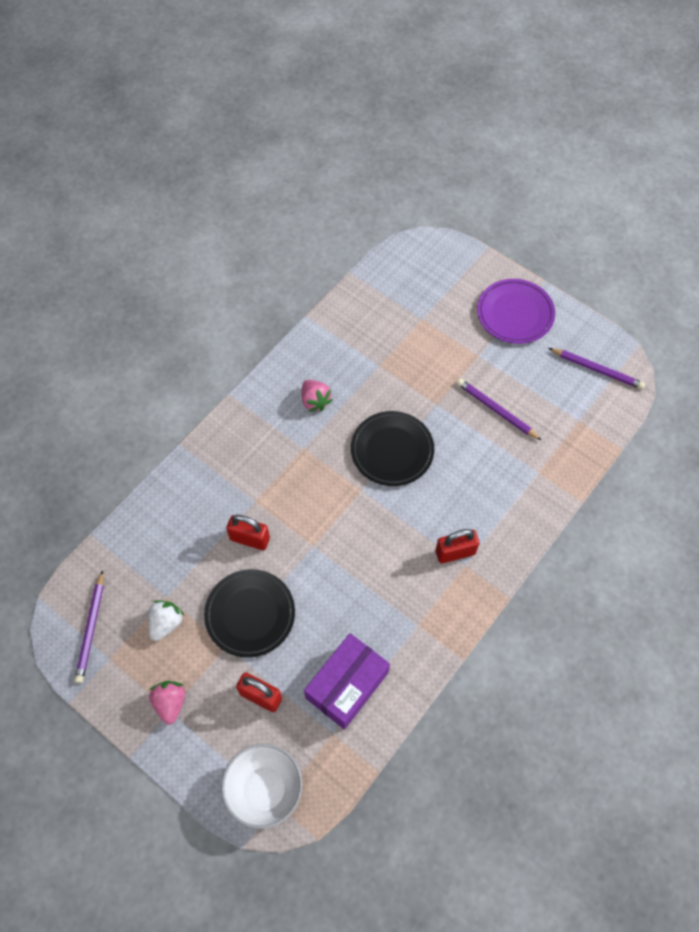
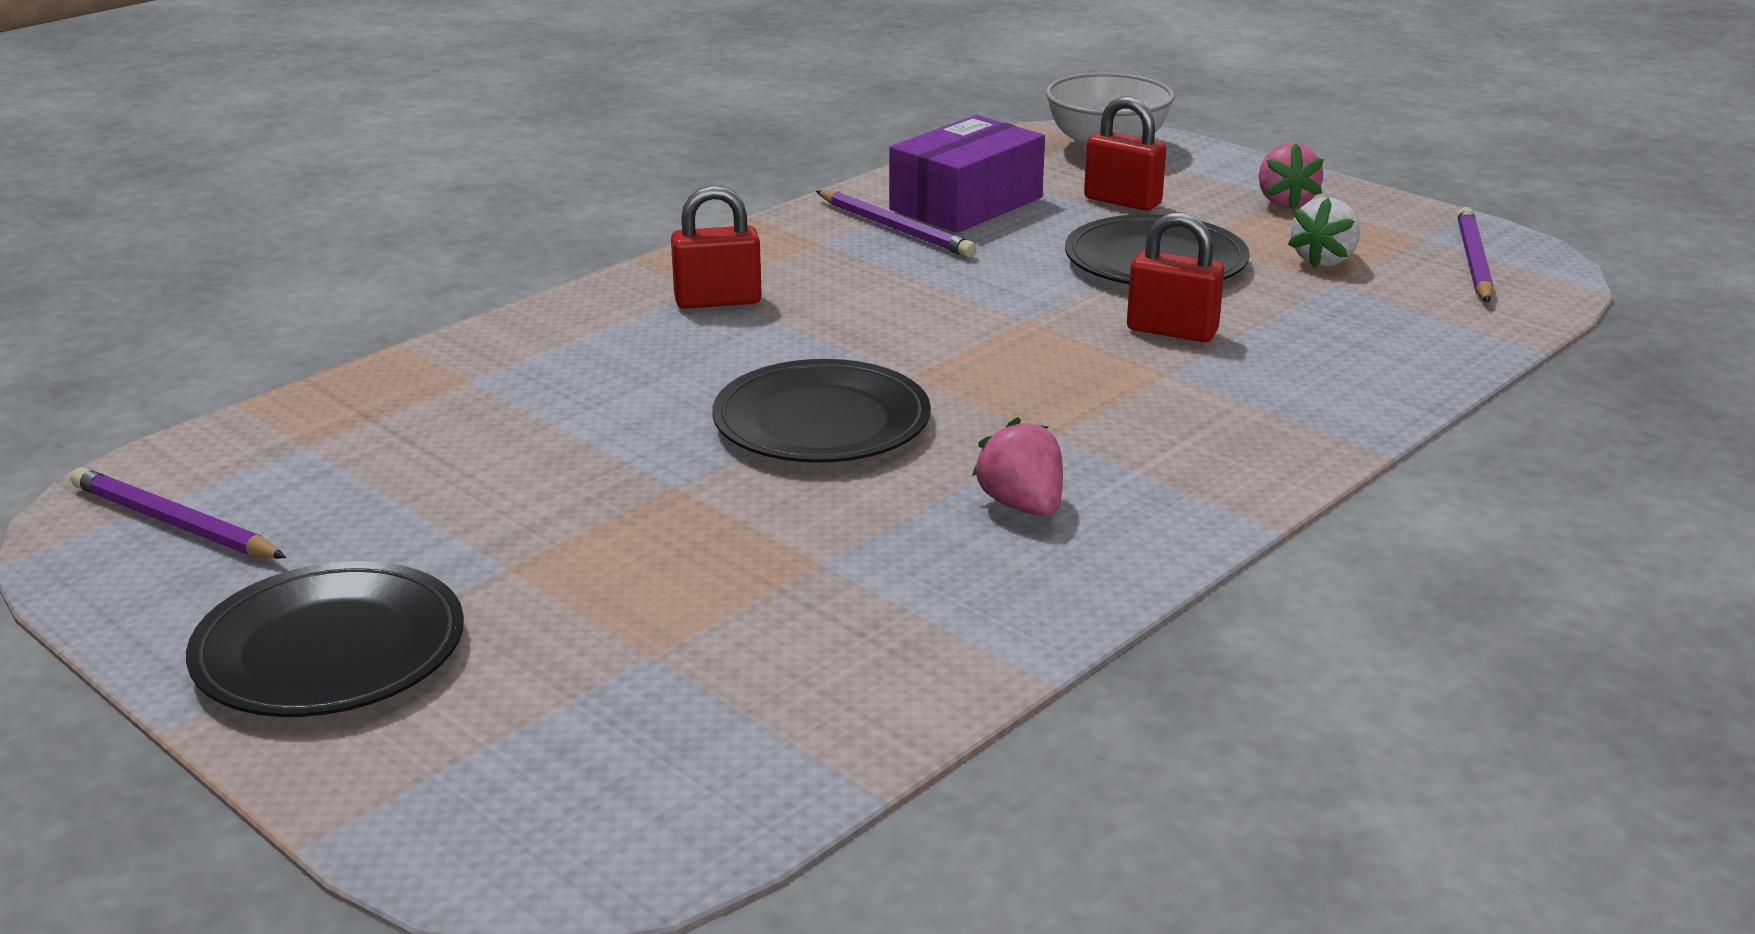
camera: 175 degrees left, 35 degrees down
(496, 410) = (515, 468): purple pencil -> purple pencil (895, 229)
(515, 314) = (329, 650): purple plate -> black plate

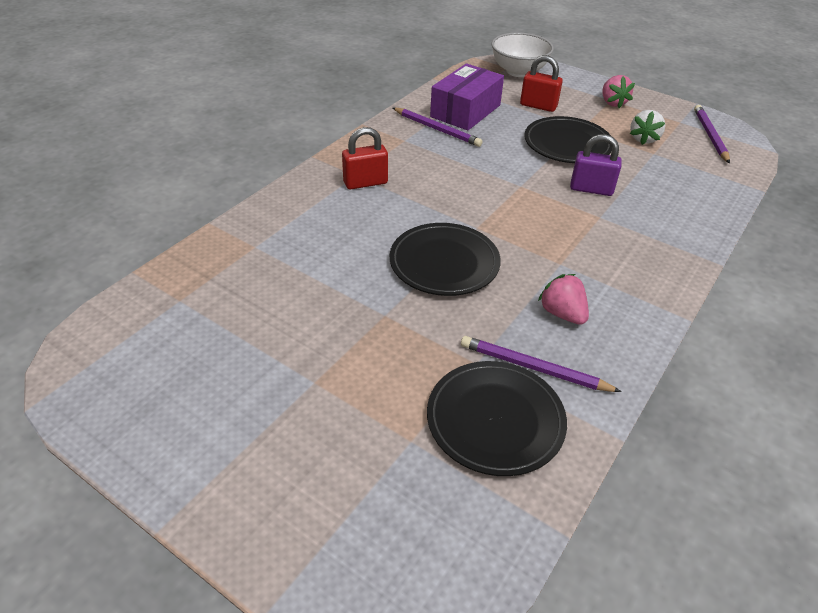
camera: 10 degrees left, 15 degrees up
(174, 523) = (121, 366): purple pencil -> purple pencil (534, 368)
(329, 650) = (235, 456): black plate -> black plate (495, 420)
(1172, 331) = (591, 189): red padlock -> purple padlock

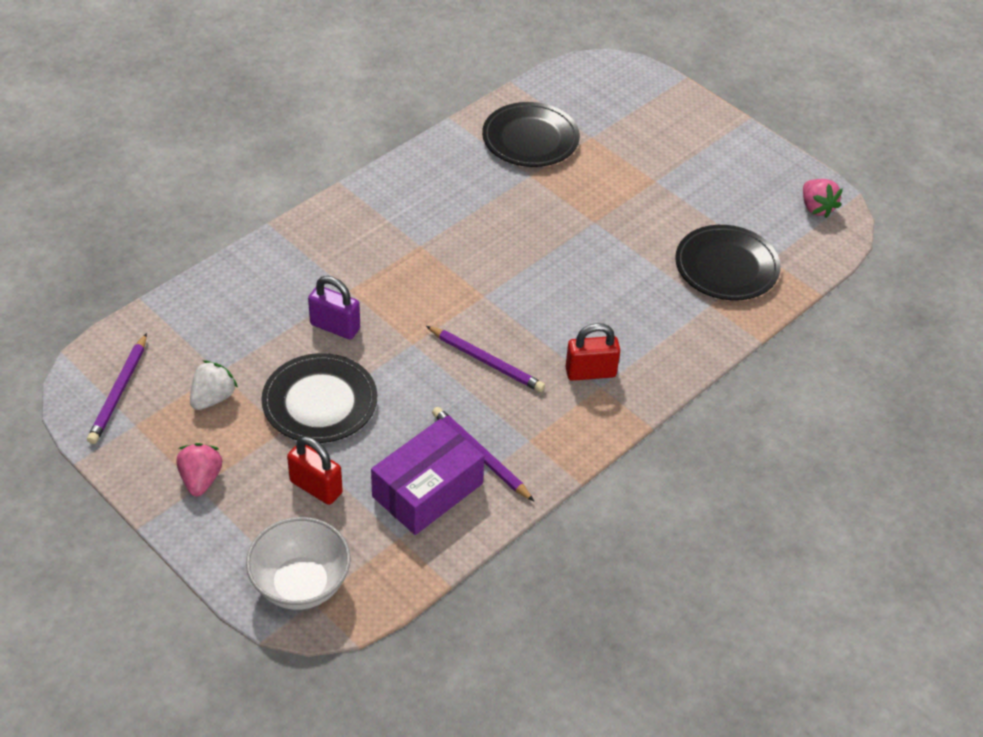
camera: 170 degrees left, 5 degrees up
(444, 263) = (530, 261): black plate -> black plate (726, 267)
(534, 368) = (487, 166): purple pencil -> purple pencil (486, 361)
(562, 313) = (444, 201): pink strawberry -> pink strawberry (816, 208)

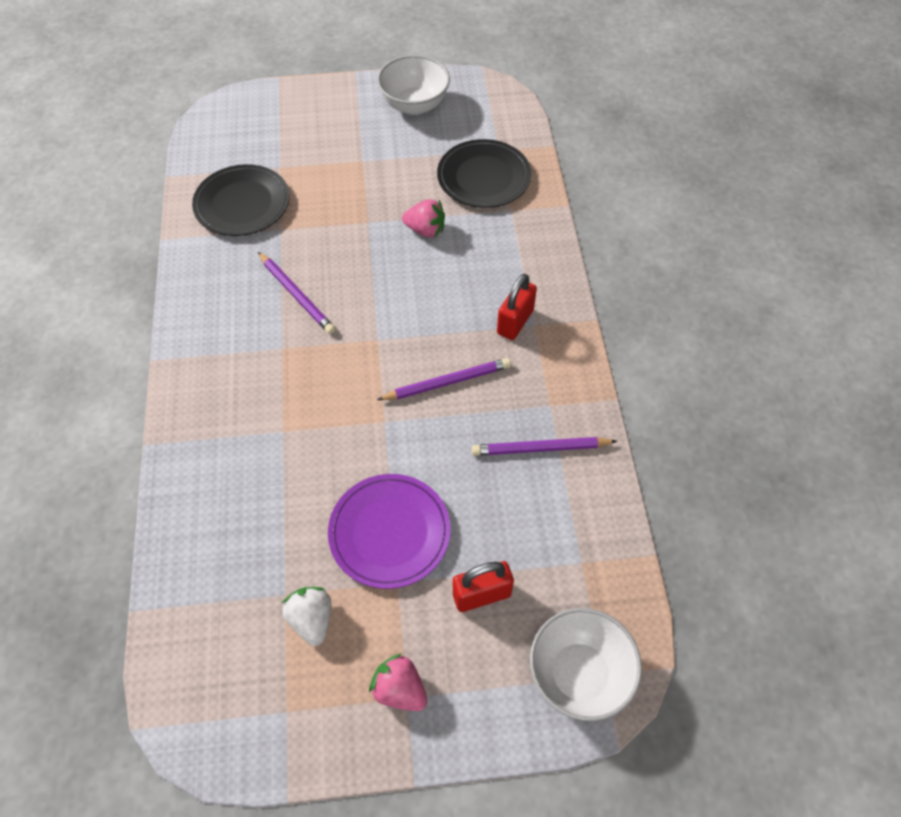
camera: 50 degrees left, 10 degrees up
(119, 391) = (232, 702): purple pencil -> purple pencil (296, 295)
(320, 402) = (389, 532): black plate -> purple plate
(335, 327) = (315, 467): purple padlock -> none
(427, 490) = (547, 509): purple box -> none
(757, 176) = (414, 105): none -> white bowl
(816, 208) = (474, 95): pink strawberry -> pink strawberry (425, 230)

